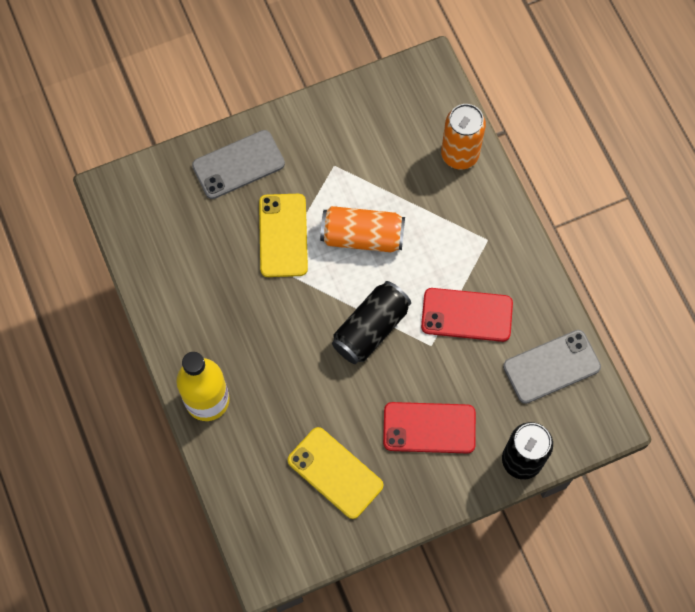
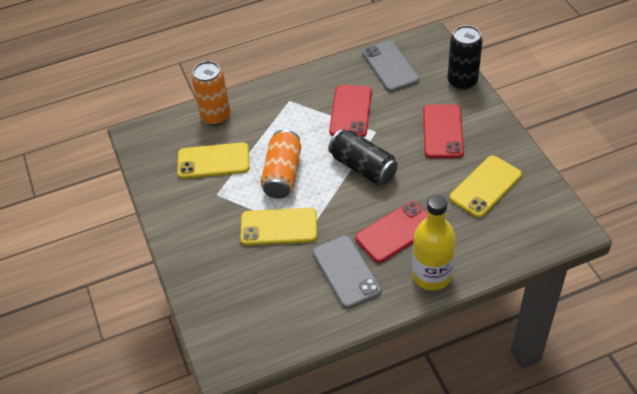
camera: 85 degrees left, 20 degrees down
(238, 165) = (208, 262): grey phone -> grey phone (346, 271)
(270, 364) = (396, 232): none -> red phone
(385, 158) = (213, 161): none -> yellow phone

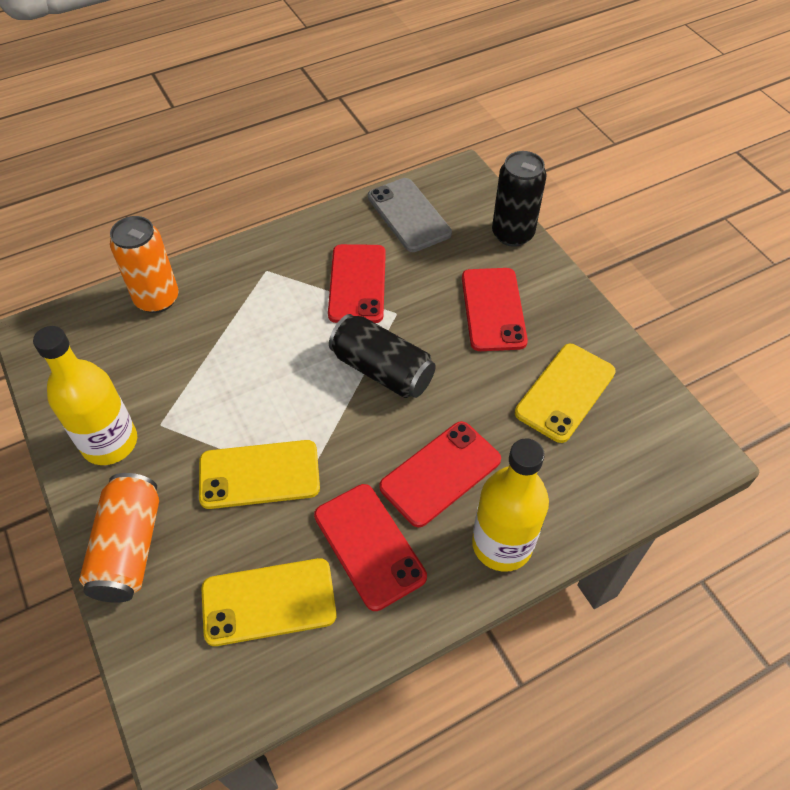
camera: 10 degrees left, 5 degrees up
(184, 203) = (110, 442): none -> yellow bottle
(213, 161) = (154, 370): yellow phone -> yellow phone (269, 602)
(282, 174) = (261, 386): orange can -> orange can (129, 548)
(346, 271) = (369, 546): grey phone -> red phone

